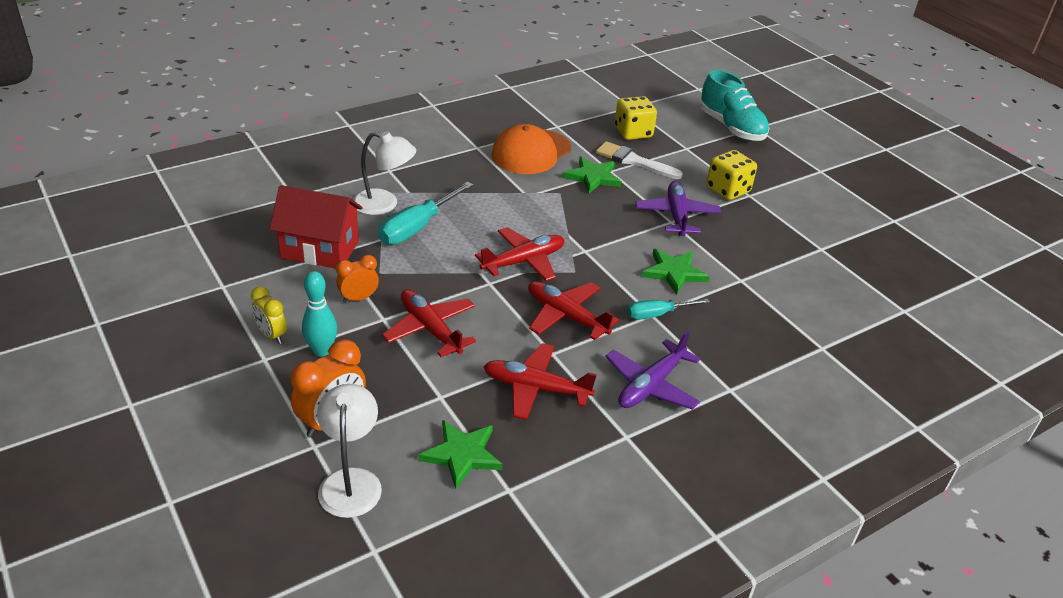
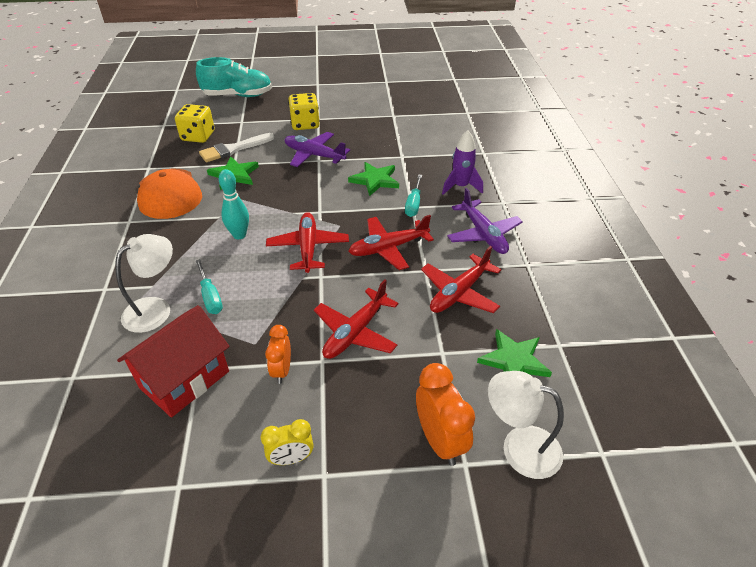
camera: 60 degrees left, 5 degrees up
(322, 351) = (339, 421): turquoise bowling pin -> turquoise bowling pin (239, 235)
(417, 227) = (210, 297): turquoise screwdriver -> turquoise screwdriver, size x0.61
(430, 329) = (355, 332): red plane -> red plane turned 45 degrees counterclockwise
(727, 344) = (460, 187): none -> purple rocket

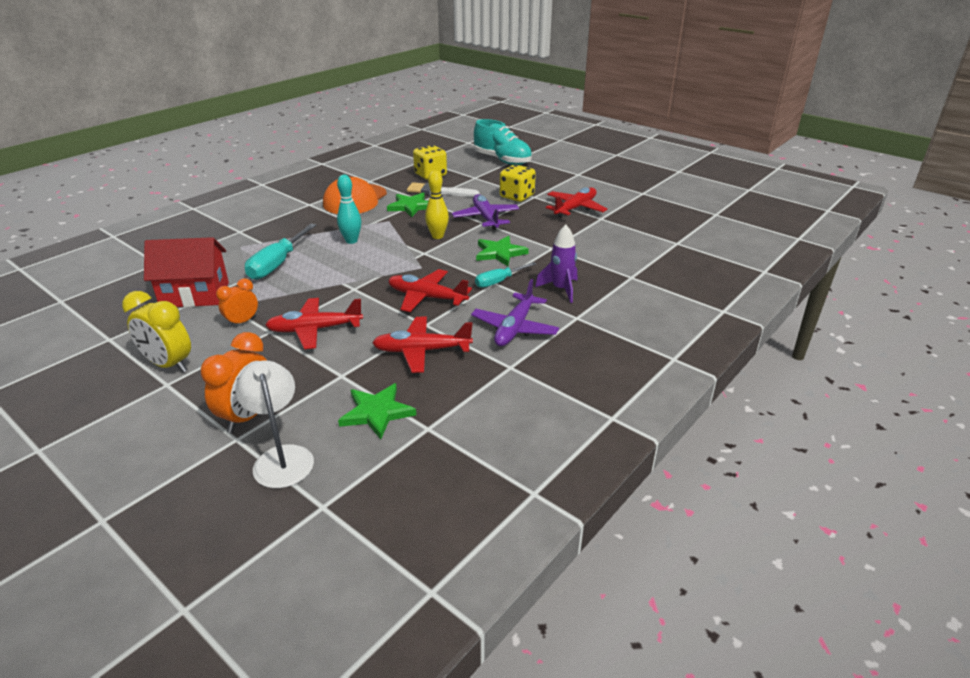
camera: 45 degrees right, 10 degrees down
(155, 308) = (243, 254): white lamp -> none
(210, 297) = (278, 264): turquoise screwdriver -> turquoise screwdriver, size x1.63
(291, 458) = (169, 365): yellow clock -> yellow clock, size x1.60
(305, 191) = (437, 236): none -> yellow bowling pin
(308, 247) = (377, 269): red plane -> red plane (575, 208)

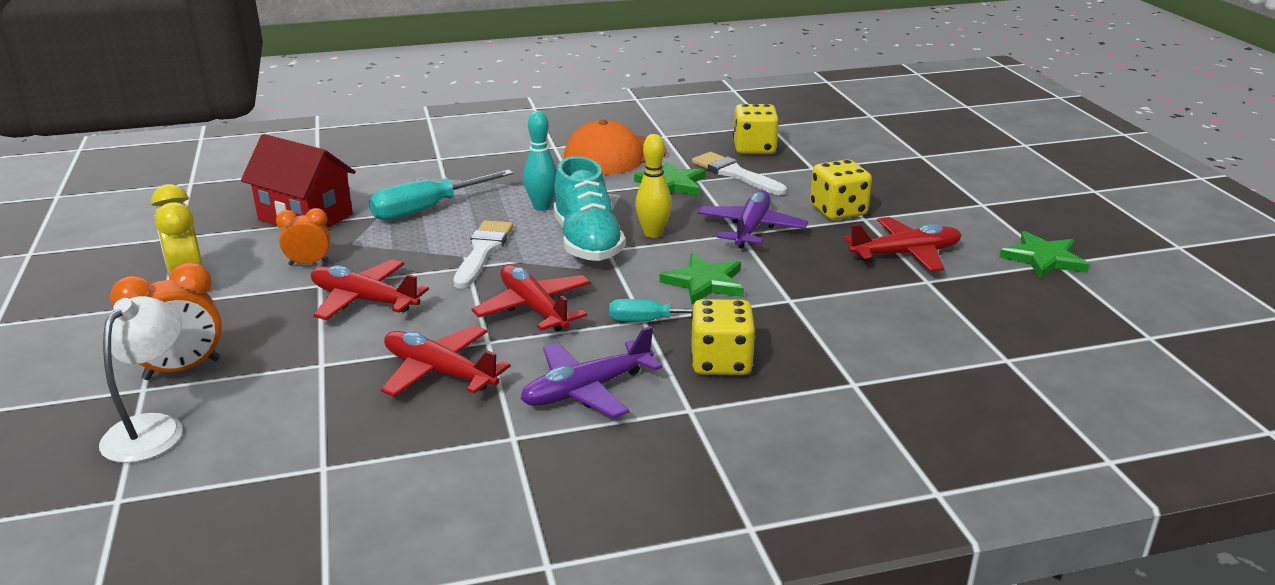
camera: 35 degrees right, 5 degrees down
(351, 277) = (483, 251): none -> white brush
(377, 412) = (298, 423): green star -> green star (1043, 259)
(502, 160) = (887, 154): turquoise shoe -> turquoise shoe (587, 242)
(561, 289) = (721, 362): purple rocket -> yellow dice

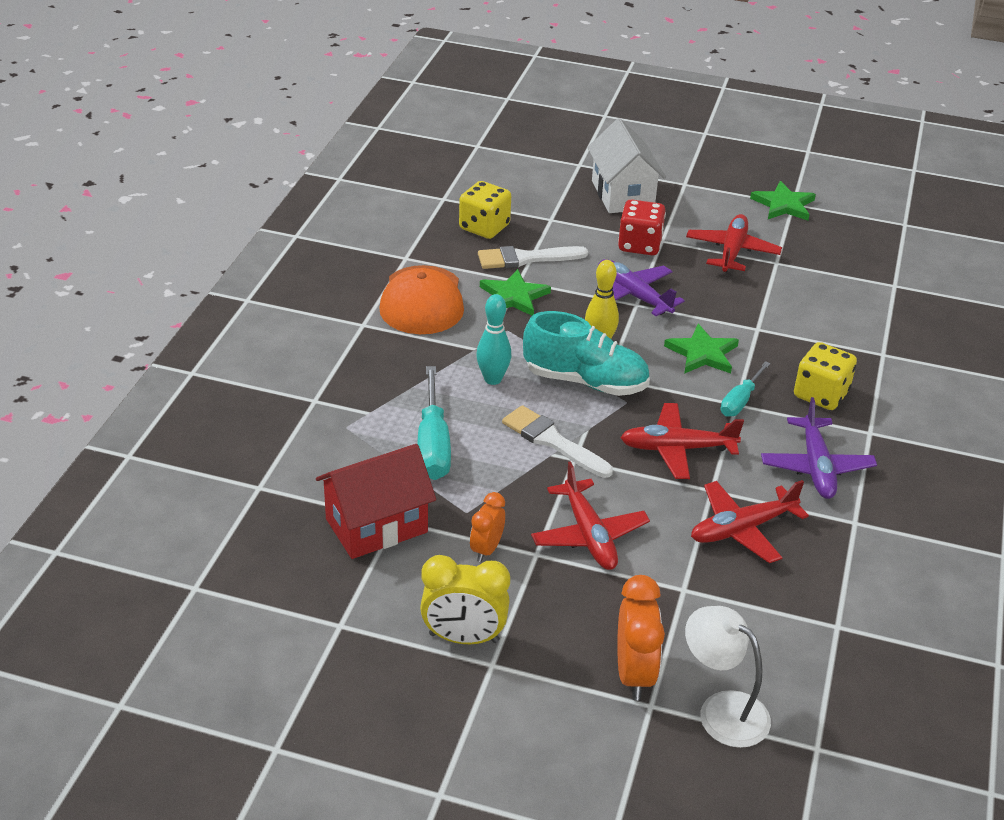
camera: 60 degrees left, 10 degrees up
(364, 300) = (589, 535): red plane -> red plane turned 75 degrees counterclockwise
(838, 211) = (639, 245): yellow dice -> red dice
(907, 184) = (622, 195): none -> white house

